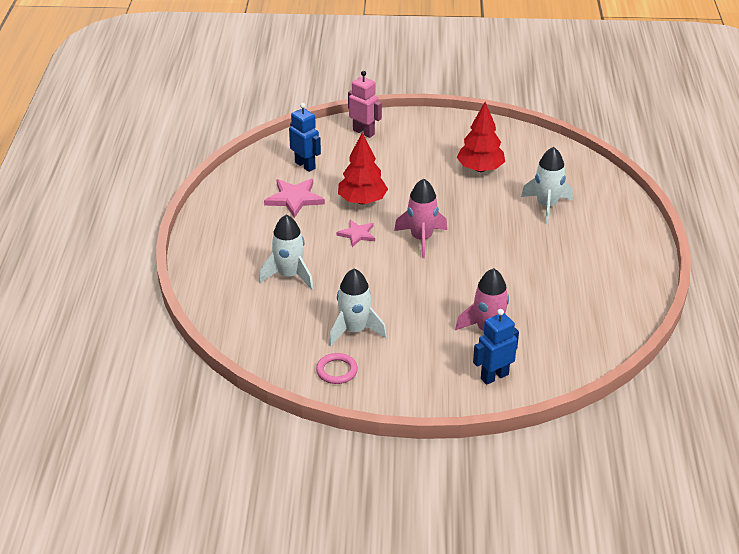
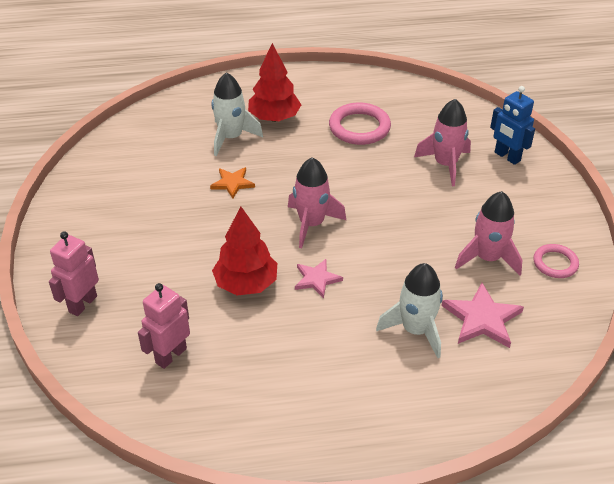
camera: 100 degrees left, 5 degrees up
(294, 199) = (253, 353): pink star -> pink star (482, 318)
(305, 165) = (170, 355): blue robot -> pink robot
(354, 330) = (487, 258): white rocket -> pink rocket
(480, 169) = (164, 189): red tree -> red tree (274, 118)
(482, 203) = (232, 183): none -> orange star
(554, 284) = (359, 127): none -> pink ring

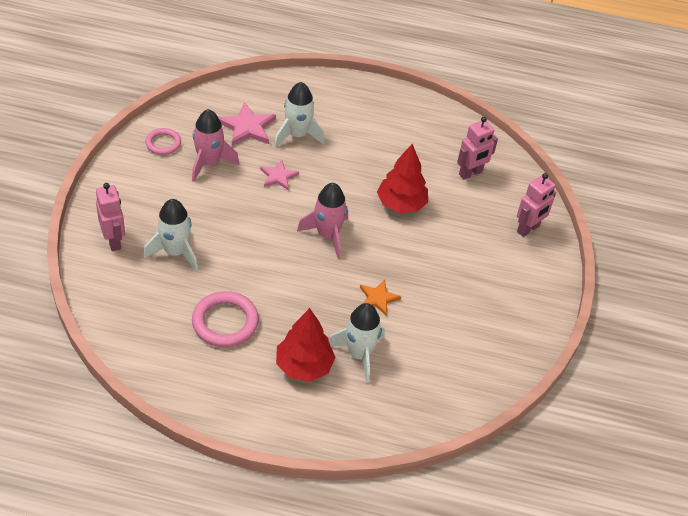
camera: 165 degrees left, 5 degrees up
(316, 279) = (347, 190): pink star -> pink star (278, 176)
(445, 164) = (175, 252): pink rocket -> white rocket
(507, 157) = (114, 241): blue robot -> pink robot

